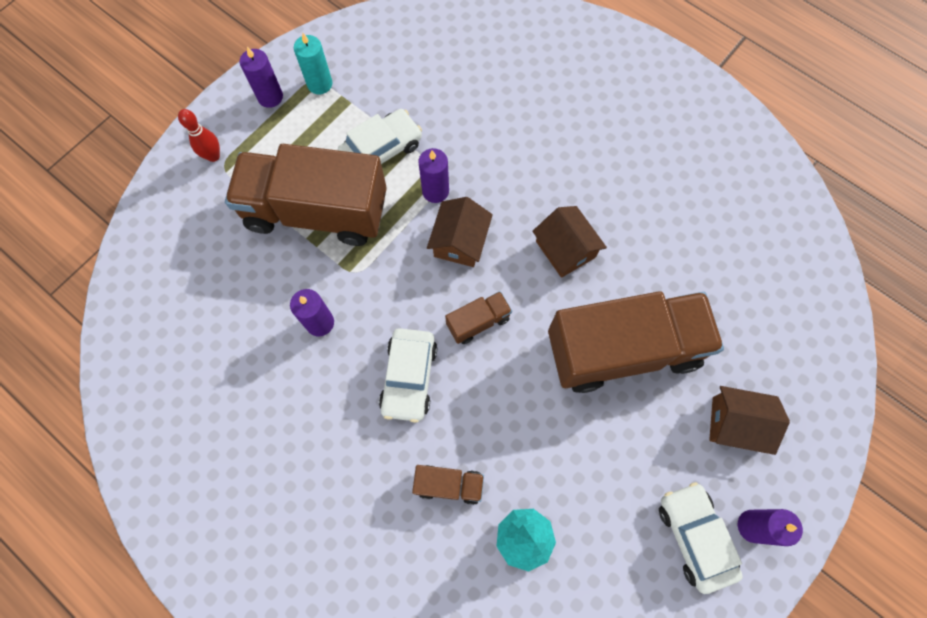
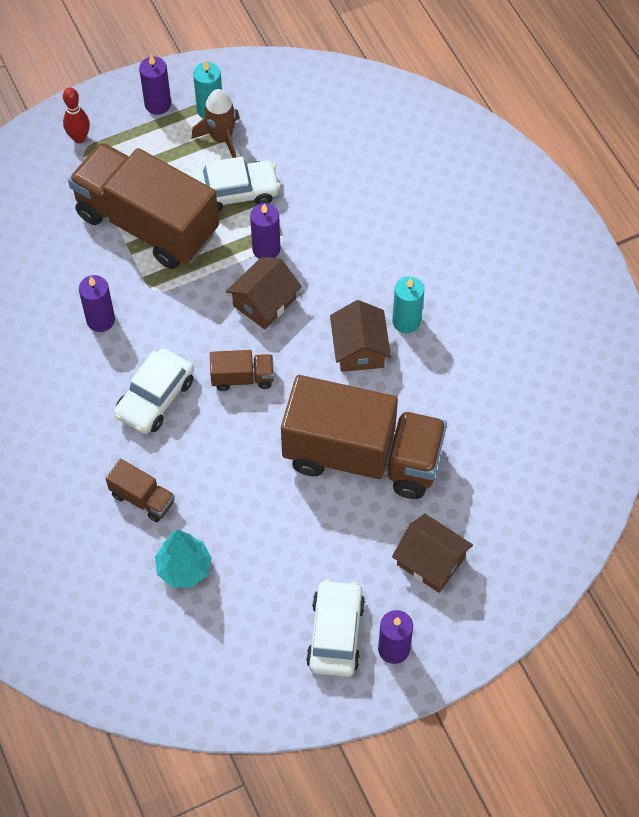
camera: 25 degrees right, 10 degrees down
(343, 106) = (221, 138): none -> brown rocket
(591, 206) = (406, 321): none -> turquoise candle

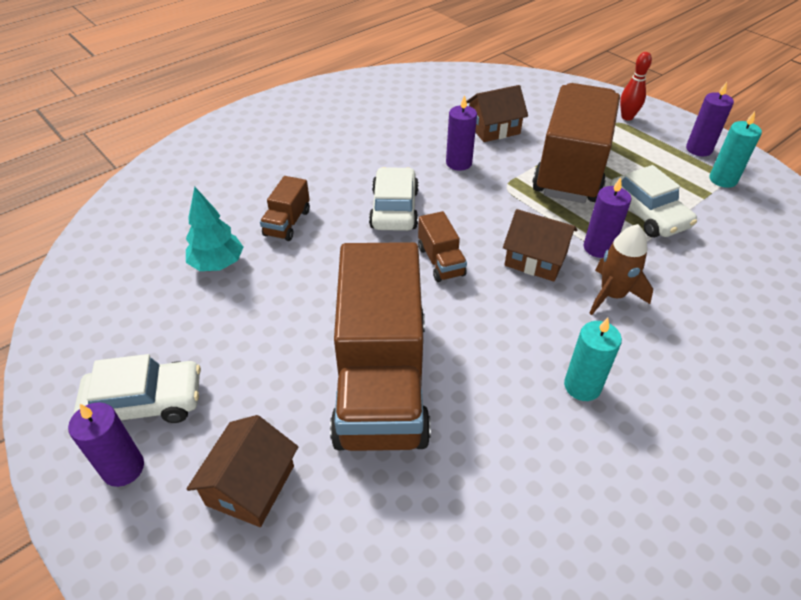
camera: 75 degrees right, 15 degrees down
(155, 398) = (394, 209): white car -> white car turned 75 degrees clockwise
(221, 138) = (698, 193): brown rocket -> brown rocket (612, 295)
(359, 349) = (521, 348): brown house -> brown house (493, 128)

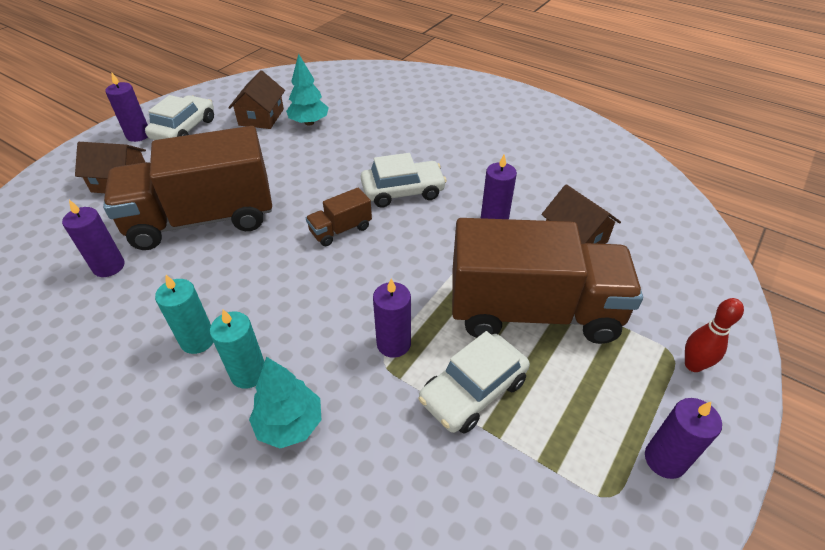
camera: 75 degrees right, 0 degrees up
(145, 403) = (184, 129): white car -> white car turned 135 degrees counterclockwise
(287, 223) = (364, 141): brown truck -> none
(445, 484) = (109, 266): none -> purple candle
(536, 259) = (361, 293): brown house -> brown house (261, 117)
(612, 295) = (320, 359): brown rocket -> none
(681, 321) = (290, 424): none -> turquoise tree
(723, 179) = (598, 490): turquoise candle -> turquoise candle (248, 373)

